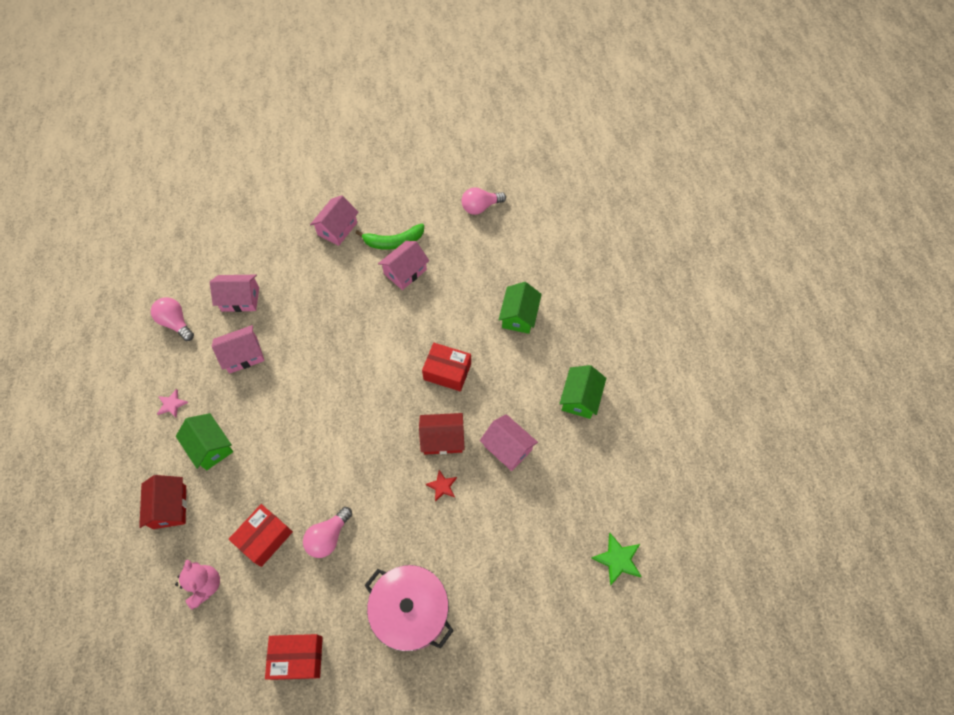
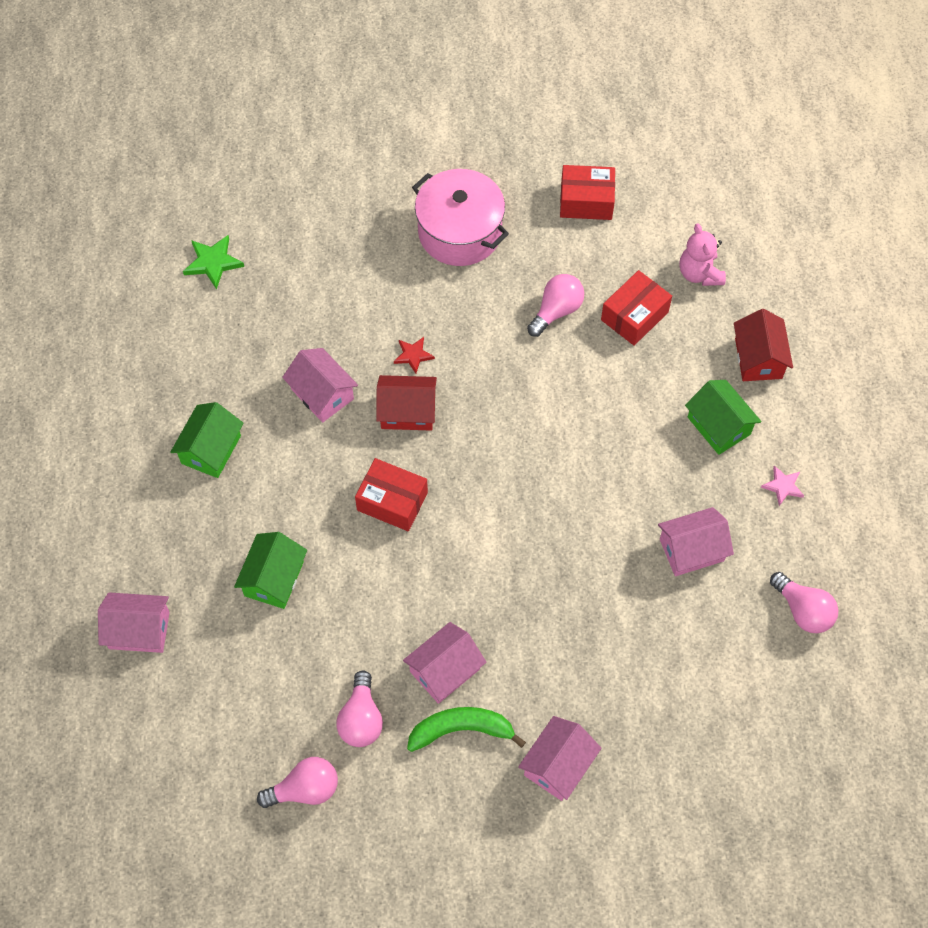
camera: 175 degrees left, 0 degrees up
(240, 299) = (708, 643): pink house -> pink house (139, 630)
(453, 243) = (361, 719): none -> pink light bulb

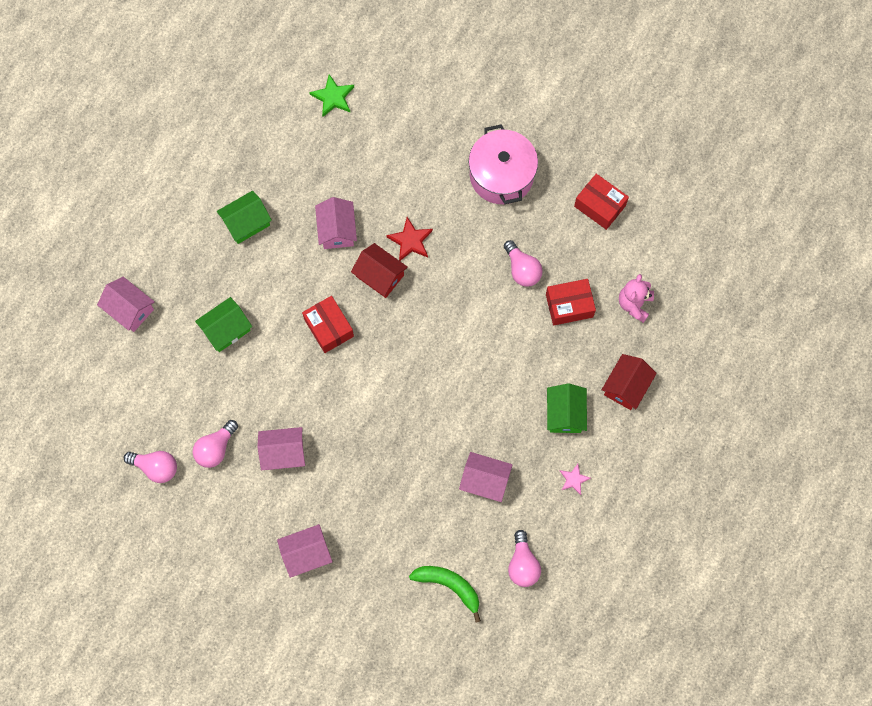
camera: 35 degrees right, 10 degrees up
(413, 355) = (410, 241): red star -> red star, size x1.52
(461, 730) = (267, 494): green banana -> green banana (449, 586)
(556, 311) = (522, 269): pink light bulb -> pink light bulb turned 75 degrees clockwise

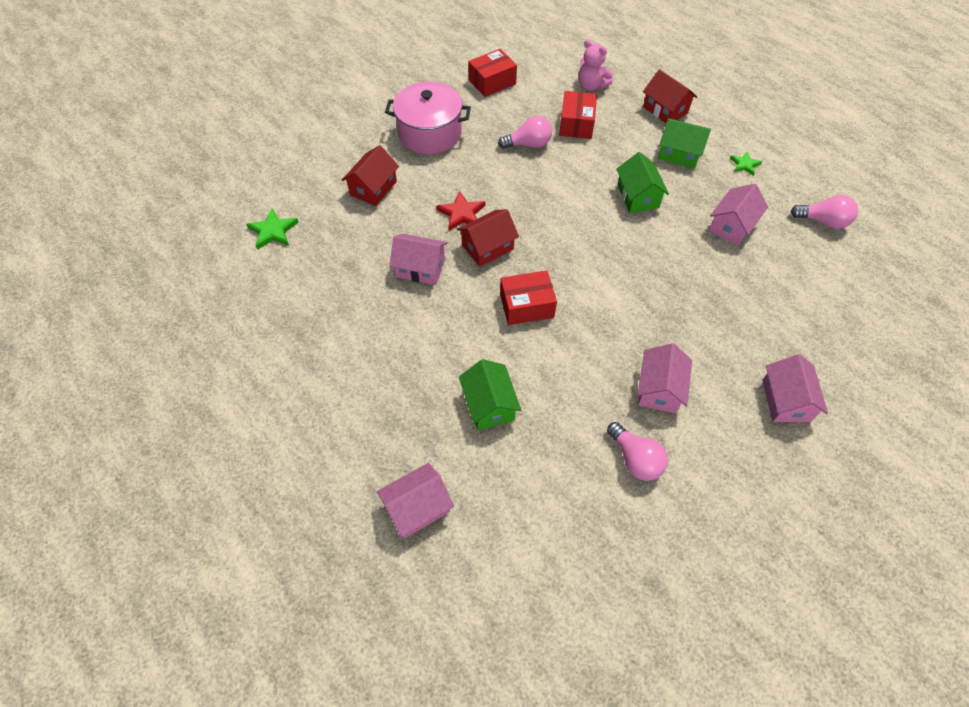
camera: 70 degrees left, 15 degrees down
(156, 467) = (642, 538): pink light bulb -> none
(246, 223) = (369, 347): green house -> green house (638, 196)
(412, 155) = (373, 188): none -> red house
(449, 586) = (839, 283): green banana -> none
(574, 479) = (744, 165): pink star -> green star

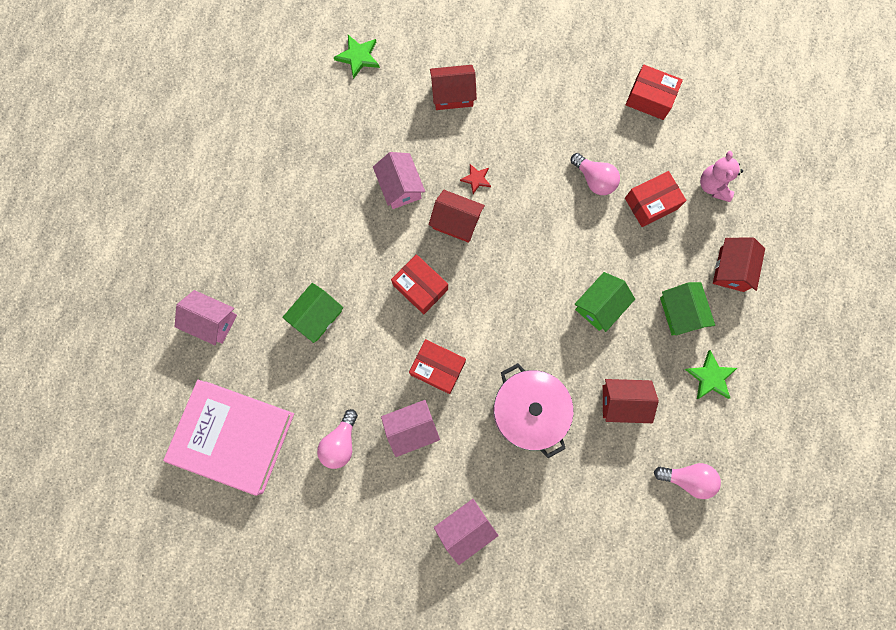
camera: 55 degrees right, 20 degrees up
(430, 133) = (546, 92): pink pot -> pink pot (528, 411)
(461, 213) = (476, 179): red star -> red star, size x0.66
(561, 562) = (233, 436): none -> pink book
(613, 335) = (437, 368): none -> red box
(732, 226) = (623, 402): pink house -> red house
(744, 165) = (710, 377): green star -> green star, size x1.52
(823, 221) = (687, 478): pink light bulb -> pink light bulb turned 60 degrees counterclockwise

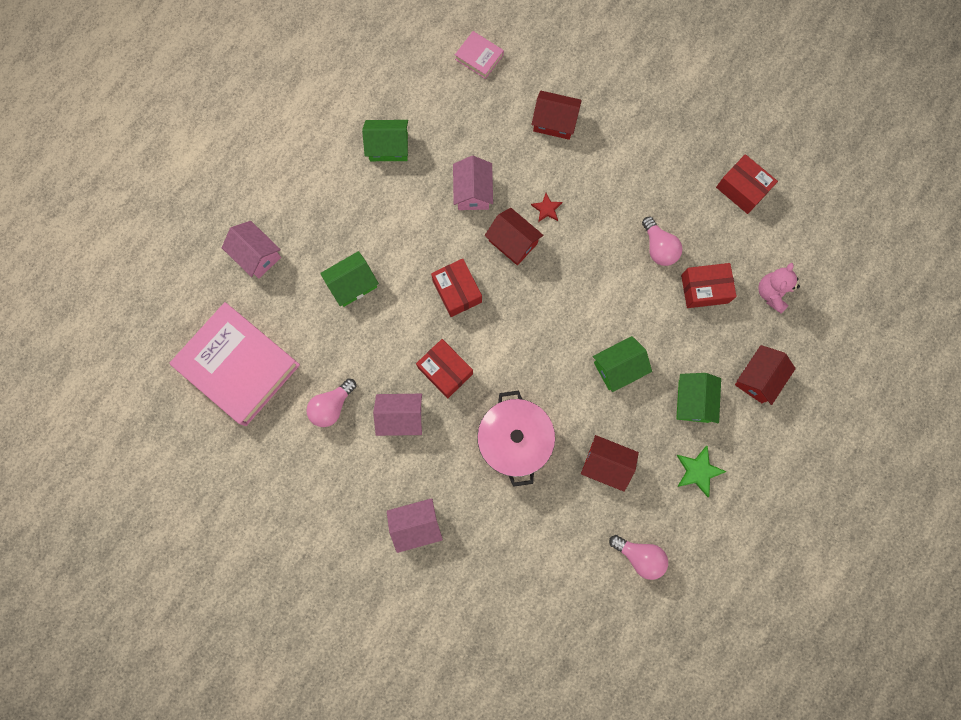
camera: 20 degrees right, 0 degrees up
(303, 171) = (388, 147): none -> green house
(358, 57) = (479, 57): green star -> pink book

